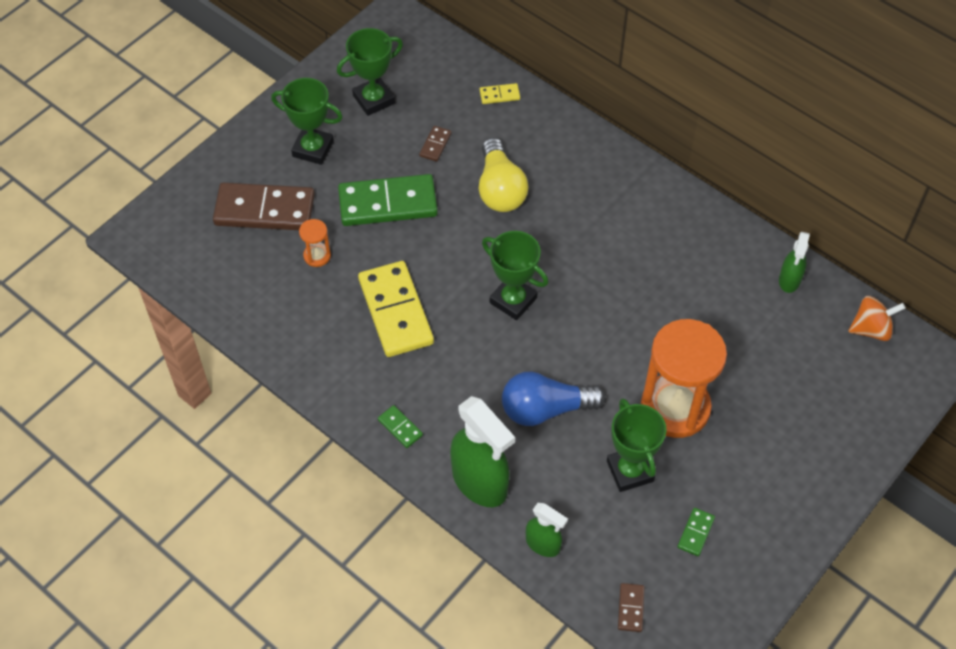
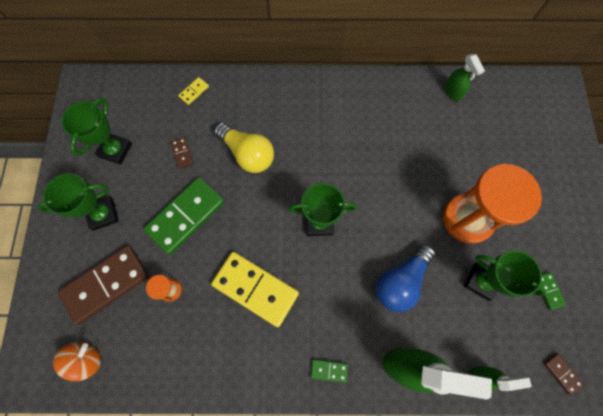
camera: 40 degrees left, 15 degrees up
(871, 329) = (517, 90): orange spinning top -> orange spinning top (86, 360)

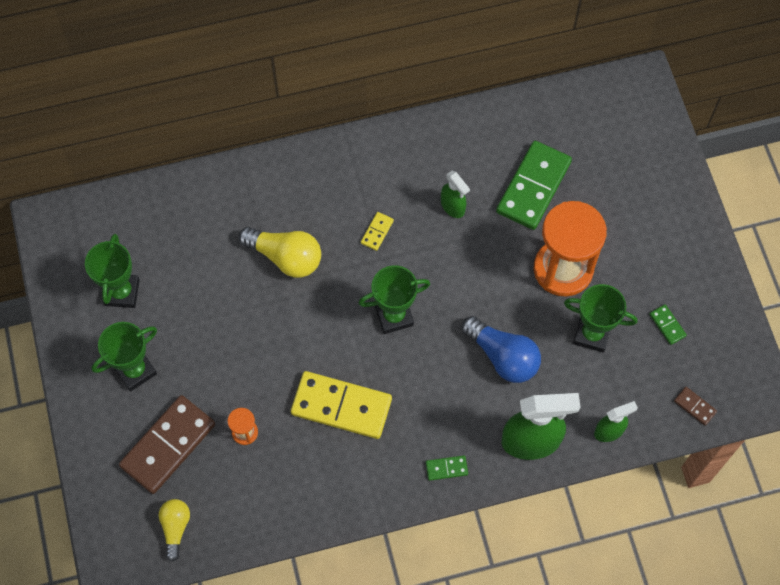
camera: 15 degrees left, 5 degrees down
(86, 360) = (175, 528): orange spinning top -> yellow light bulb
(182, 153) = (205, 276): brown domino -> none
(186, 216) = (235, 348): green domino -> green domino (533, 187)
(194, 92) = (194, 197): yellow domino -> yellow domino (377, 232)
(401, 281) = (503, 356): blue light bulb -> blue light bulb turned 75 degrees counterclockwise
(453, 92) = (515, 120): green spray bottle -> green spray bottle (453, 207)

